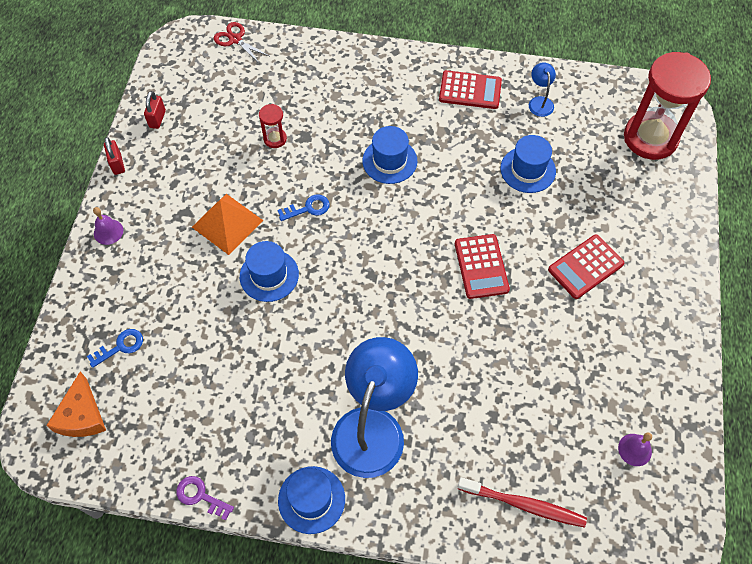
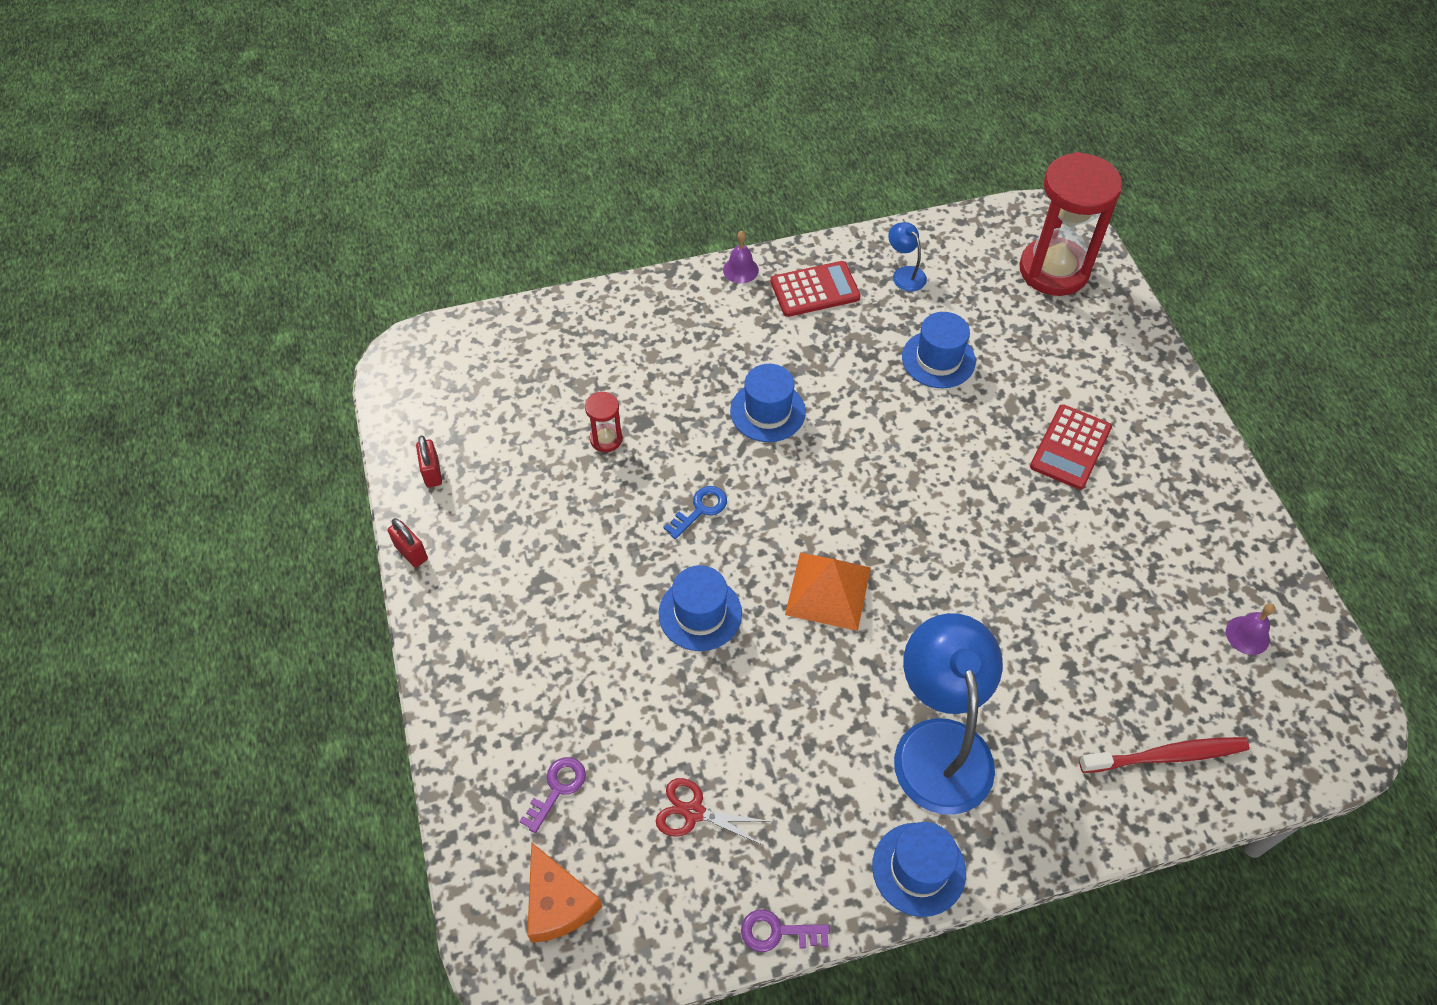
camera: 25 degrees left, 5 degrees down
(108, 231) = (451, 646): purple bell -> purple bell (740, 270)
(120, 347) = (557, 789): blue key -> purple key
(227, 223) = (606, 570): orange pyramid -> orange pyramid (828, 590)
(235, 39) = (478, 332): red scissors -> red scissors (694, 812)
(481, 266) = (952, 495): red calculator -> none

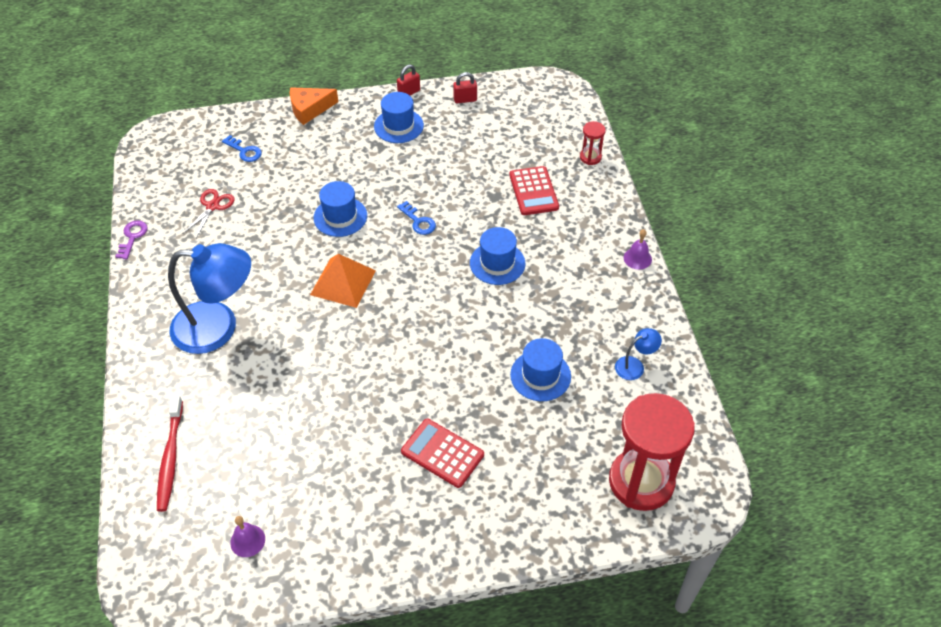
camera: 95 degrees right, 5 degrees down
(557, 789) = (244, 151): purple key -> blue key
(557, 902) = (182, 150): orange cheese -> orange cheese (309, 109)
(606, 439) = (482, 177): red hourglass -> red hourglass (590, 157)
(815, 290) = (616, 303): red calculator -> red calculator (533, 191)
(918, 869) = (144, 305): blue hat -> blue hat (398, 126)

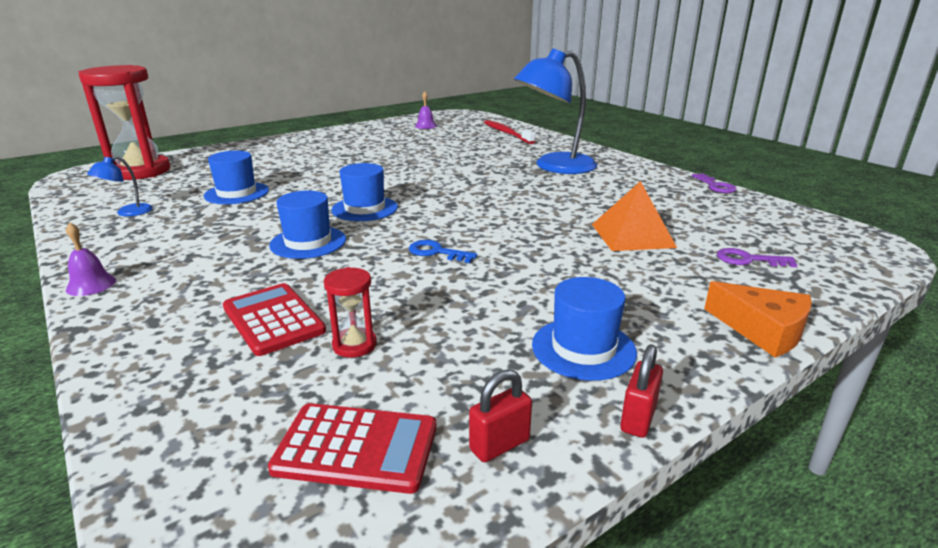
camera: 155 degrees right, 25 degrees down
(212, 206) = (687, 214): red scissors -> none
(244, 151) = (748, 260): blue key -> purple key
(309, 109) = (762, 330): orange cheese -> orange cheese turned 90 degrees clockwise
(340, 217) = (538, 236): blue hat -> blue hat (364, 209)
(343, 282) = (477, 201): orange pyramid -> orange pyramid (632, 235)
(442, 453) = (316, 157): red calculator -> red calculator (356, 448)
(590, 157) = (151, 402): red hourglass -> red hourglass (354, 345)

